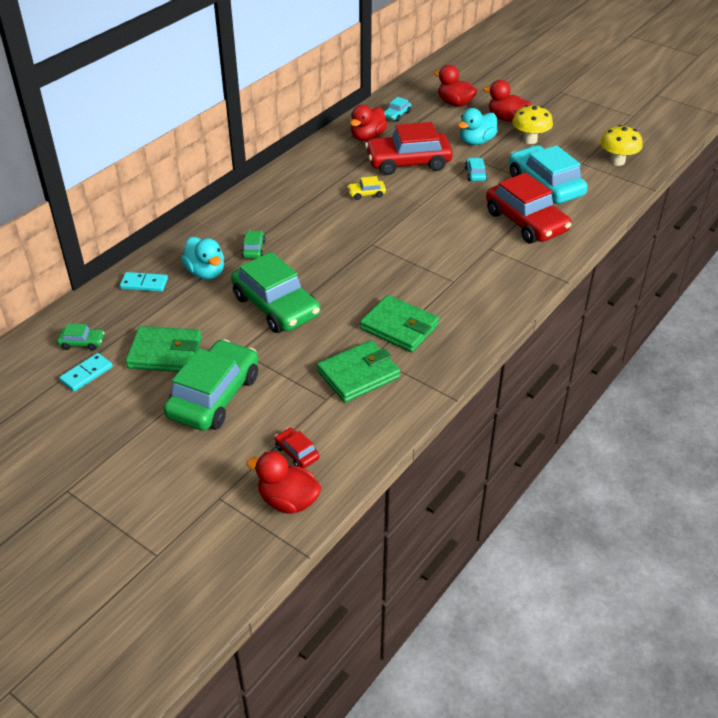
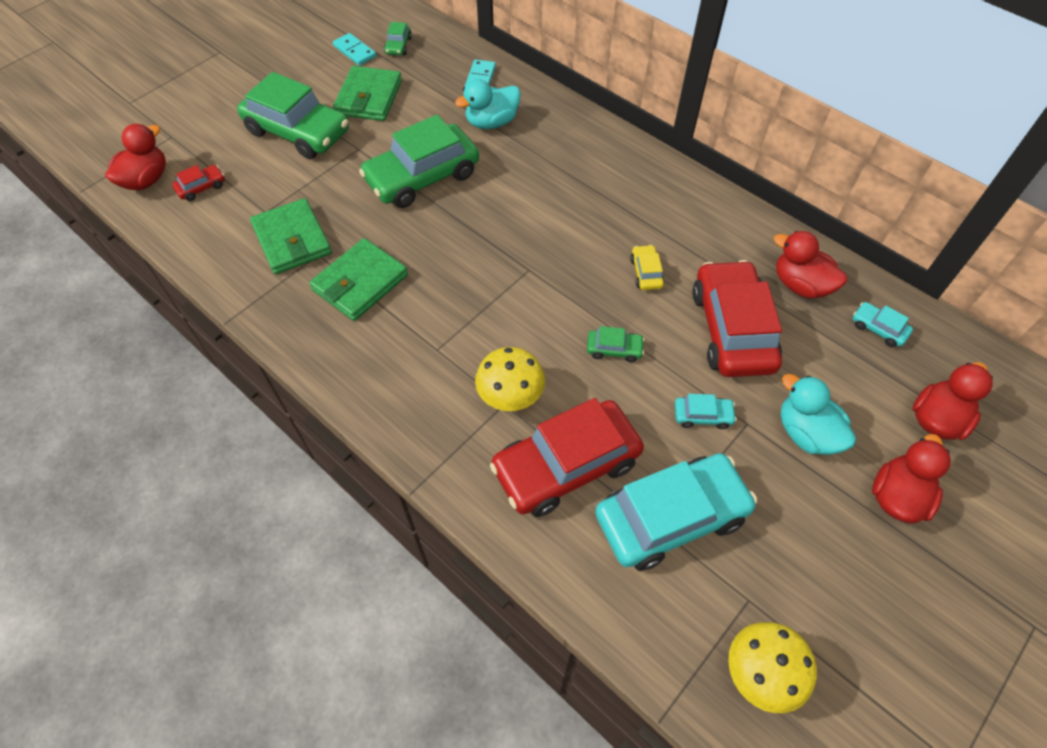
camera: 95 degrees right, 15 degrees up
(253, 249) = (530, 160): green car -> green car (614, 349)
(530, 140) = (823, 523): yellow mushroom -> yellow mushroom (510, 397)

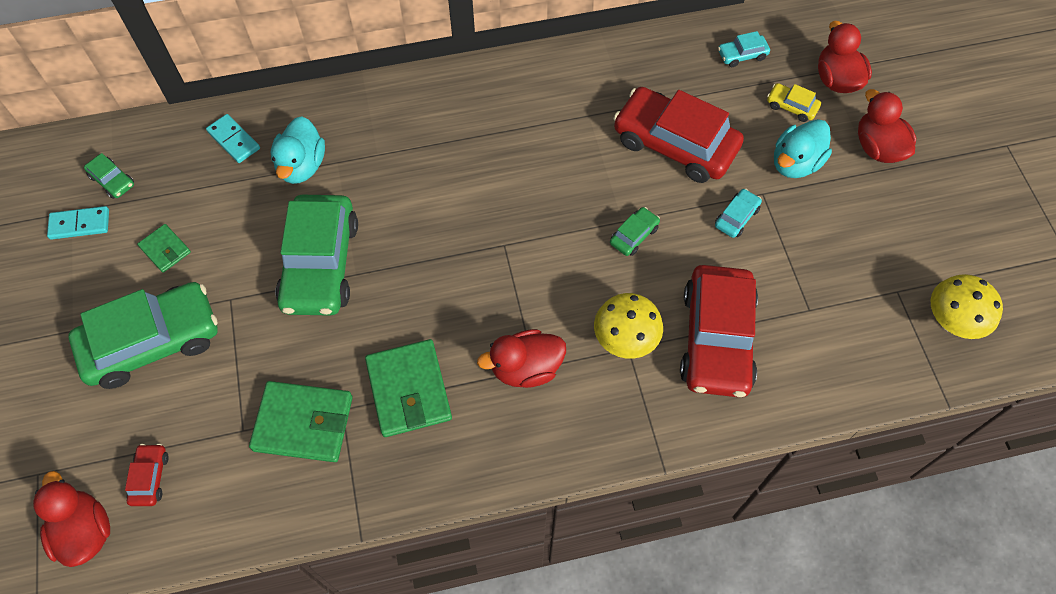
camera: 55 degrees left, 5 degrees up
(369, 98) = (165, 250): green wallet -> green wallet, size x0.53
(646, 272) = (576, 163): yellow car -> yellow car (791, 106)
(671, 517) = (806, 296): turquoise car -> none
(800, 285) = (668, 71): red duck -> red duck (526, 368)
(806, 433) = (795, 163): turquoise duck -> turquoise duck turned 45 degrees counterclockwise

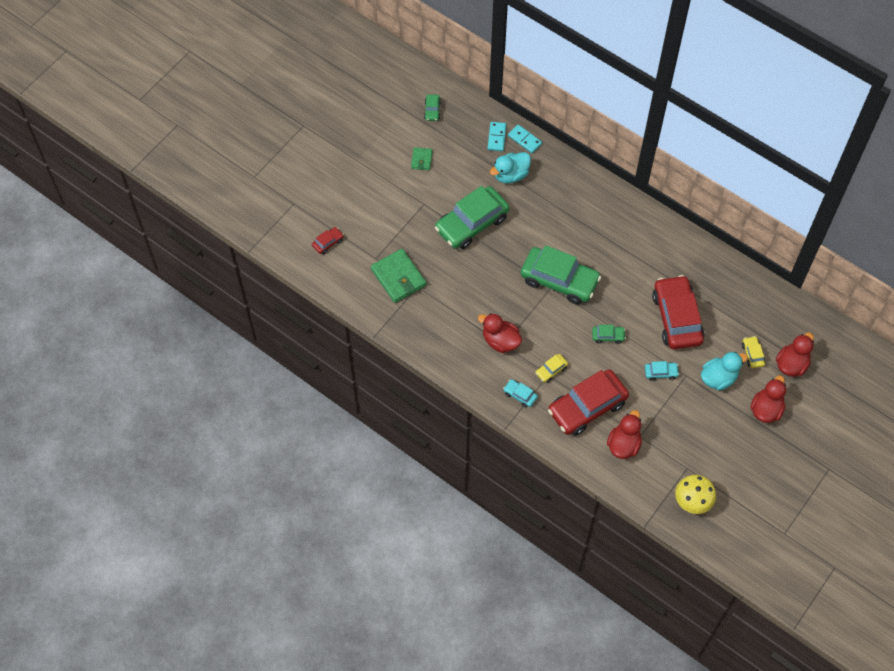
camera: 50 degrees right, 0 degrees up
(80, 224) = (402, 118): turquoise domino -> turquoise domino (524, 140)
(85, 531) = (289, 240): red duck -> red duck (623, 444)
(152, 342) = (379, 193): green car -> green car (559, 280)
(409, 390) = (448, 304): green wallet -> none
(625, 340) = (551, 370): yellow mushroom -> yellow car
(742, 55) = (763, 311): turquoise car -> turquoise car (520, 395)
(795, 163) = (718, 378): turquoise duck -> turquoise duck turned 150 degrees clockwise

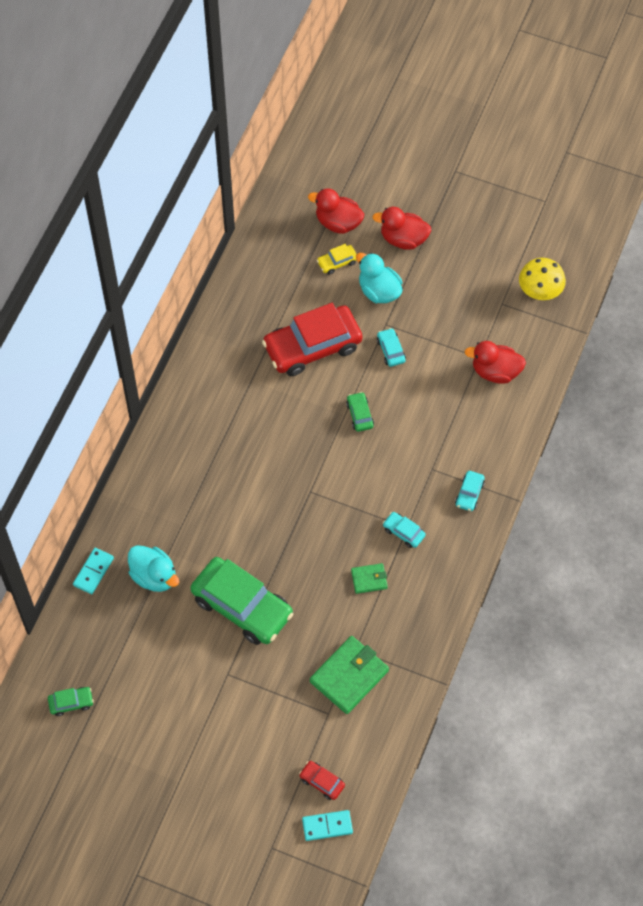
camera: 105 degrees left, 0 degrees up
(421, 160) = (157, 695): green wallet -> green wallet (369, 579)
(496, 137) = (97, 608): turquoise domino -> turquoise domino (327, 826)
(500, 341) = (403, 532): red duck -> turquoise car
(551, 370) = (425, 467): yellow car -> none
(559, 280) = (298, 484): green car -> none
(587, 407) = (461, 418): red car -> none

